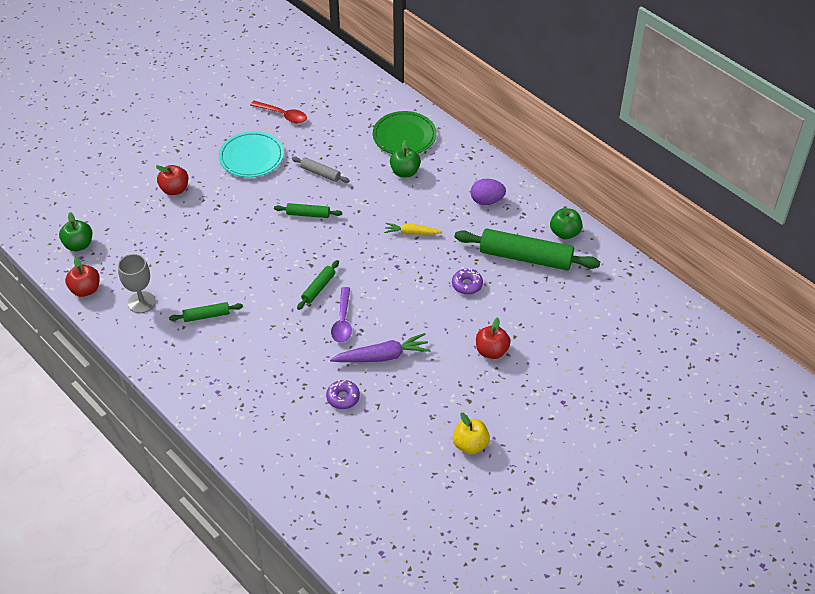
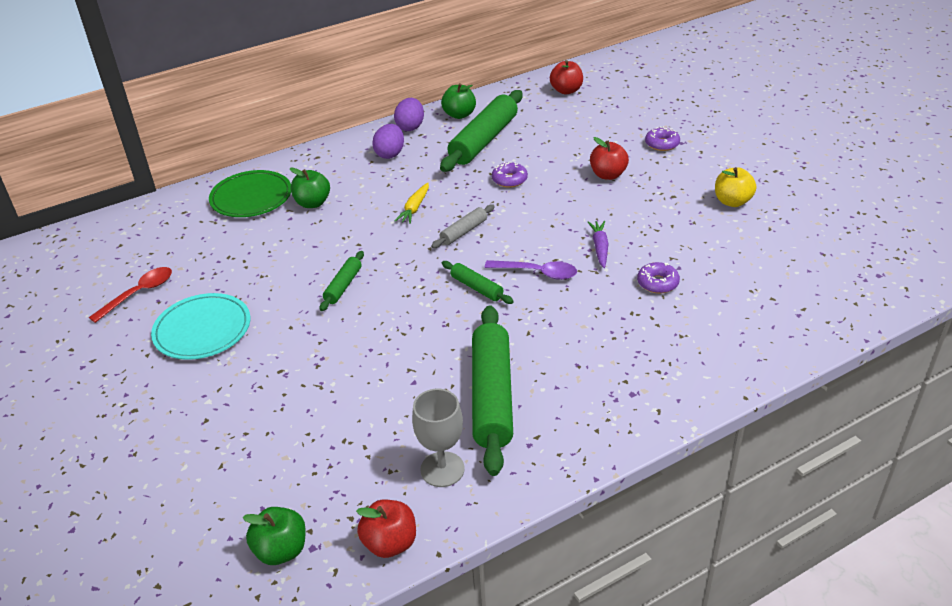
camera: 75 degrees left, 10 degrees down
(175, 189) = (220, 417): red apple -> red apple (566, 90)
(206, 316) = (492, 396): green rolling pin -> green rolling pin, size x2.07
(320, 173) = (274, 269): grey rolling pin -> grey rolling pin (464, 232)
(382, 356) = (600, 247): purple carrot -> purple carrot, size x0.63
(534, 204) = (410, 127): none -> purple egg
(556, 387) = (662, 144): none -> purple donut

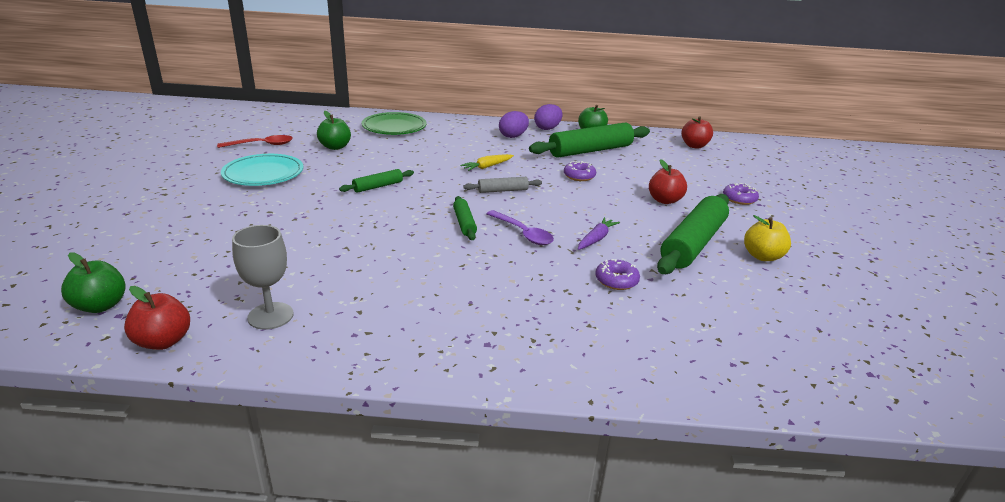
camera: 30 degrees right, 10 degrees down
(312, 203) = (426, 142): green apple -> green apple (335, 147)
(492, 396) = (376, 290): green rolling pin -> green rolling pin (693, 244)

